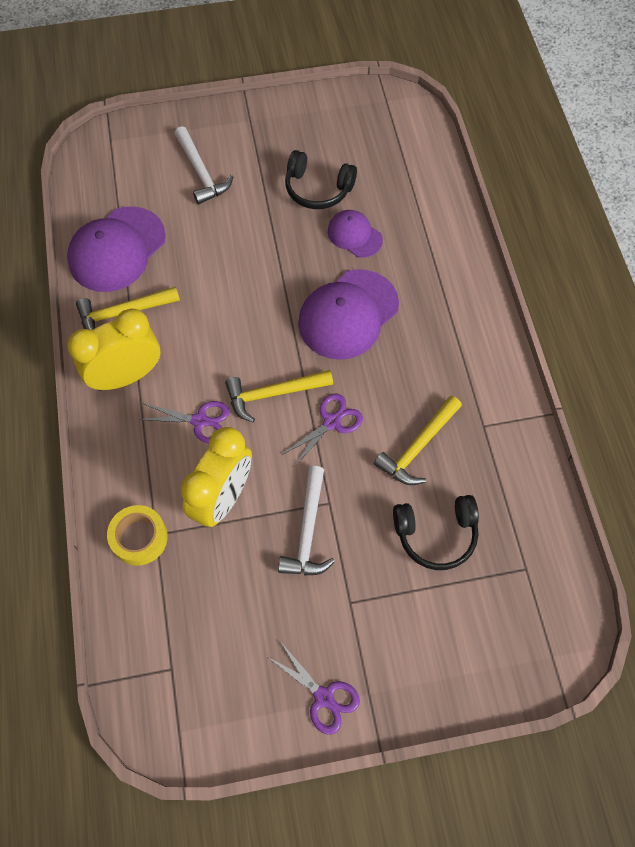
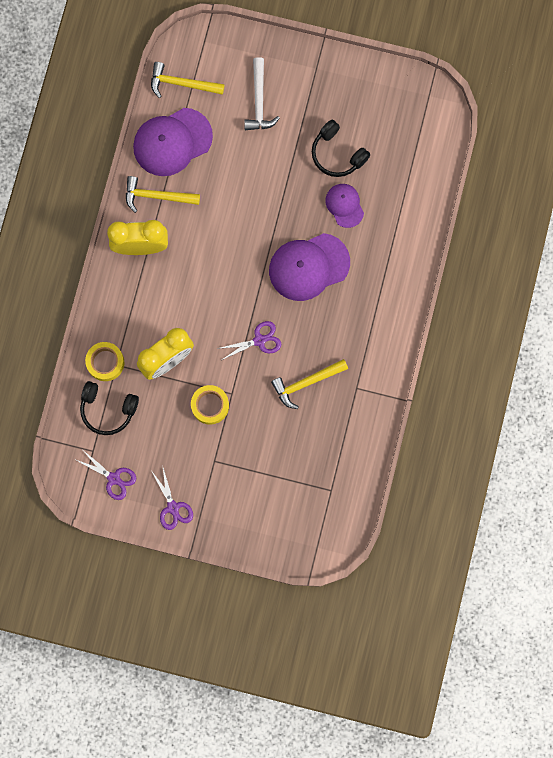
camera: 25 degrees right, 15 degrees up
(199, 421) = (175, 300): purple scissors -> purple scissors (113, 478)
(273, 394) = (231, 303): yellow hammer -> yellow hammer (182, 84)
(308, 531) = (210, 405): white hammer -> yellow tape
(436, 534) = (287, 444): black headphones -> black headphones (108, 409)

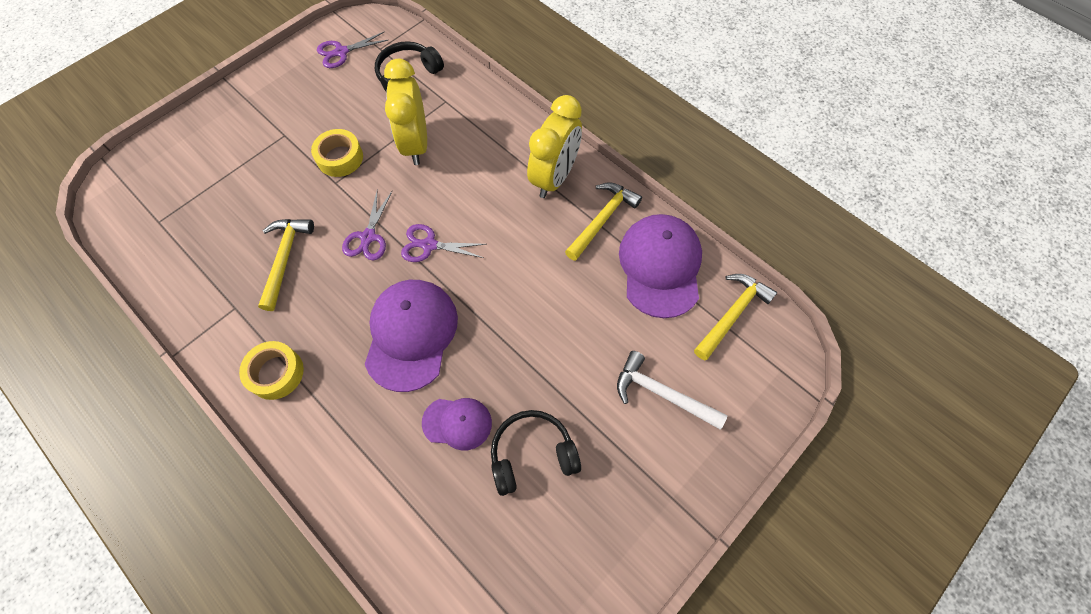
camera: 120 degrees right, 15 degrees down
(105, 362) = (454, 94): yellow tape -> yellow tape (276, 373)
(173, 507) = (274, 82): purple scissors -> purple scissors (429, 245)

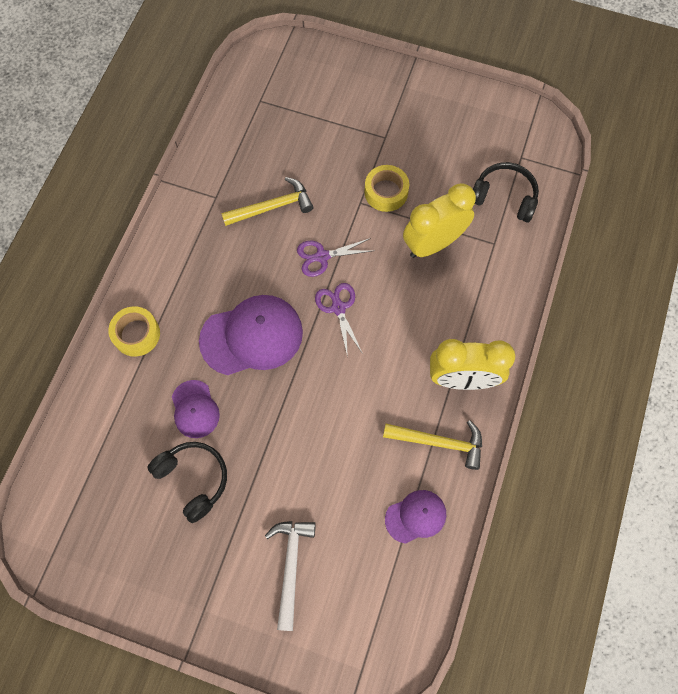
camera: 65 degrees right, 5 degrees up
(276, 373) = (178, 257): yellow tape -> yellow tape (136, 334)
(341, 52) = (497, 129): purple scissors -> none
(660, 266) = (416, 516): purple cap -> purple cap, size x0.56
(732, 314) = (398, 603): yellow hammer -> none

